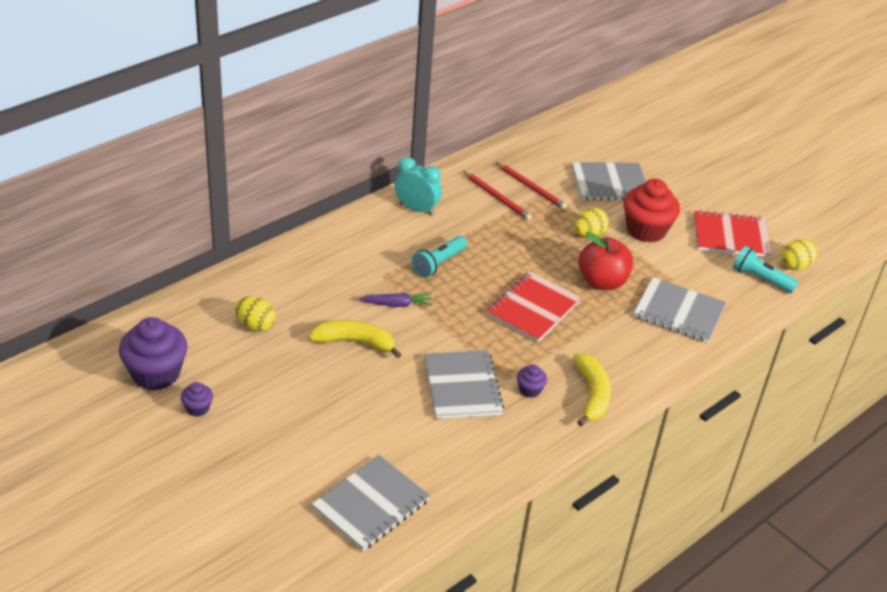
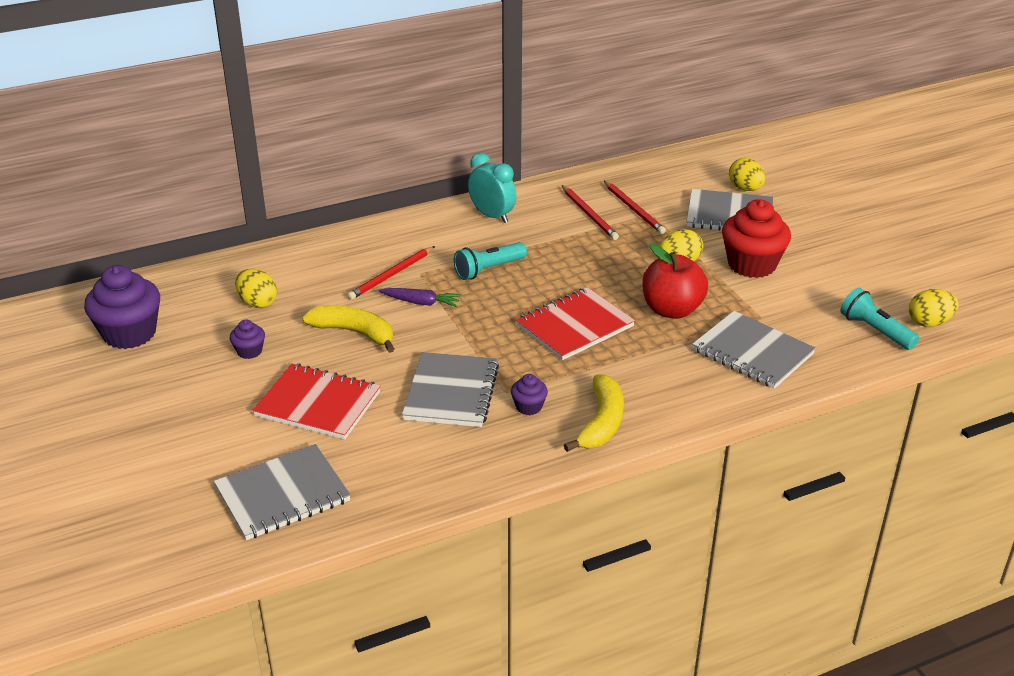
camera: 20 degrees right, 5 degrees down
(197, 408) = (152, 371): purple cupcake -> purple cupcake (249, 351)
(359, 281) = (391, 275): none -> red pencil
(611, 156) = (745, 189): none -> yellow egg
(730, 236) = (856, 283): red notebook -> red notebook (318, 404)

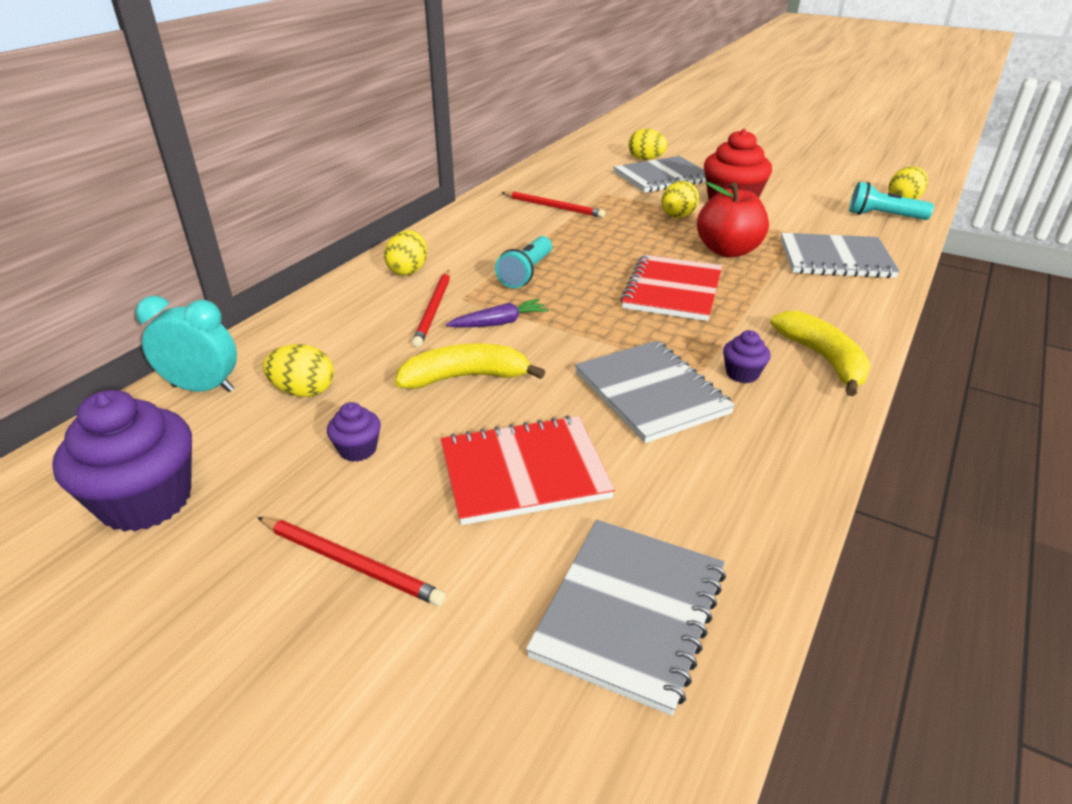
camera: 35 degrees left, 0 degrees up
(411, 236) = (408, 270): none -> yellow egg
(492, 216) = (467, 232): turquoise clock -> turquoise clock (203, 388)
(634, 209) = (584, 193): red pencil -> red pencil (350, 563)

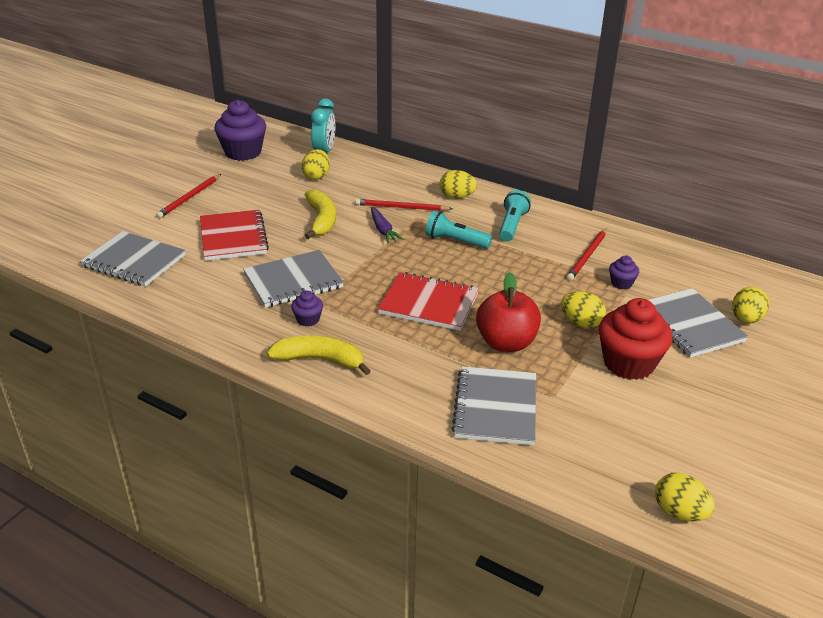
camera: 90 degrees right, 0 degrees up
(358, 449) = (264, 194): purple cupcake -> purple cupcake (621, 283)
(823, 359) = (320, 360): yellow banana -> yellow banana turned 150 degrees counterclockwise
(883, 216) = (618, 476): turquoise flashlight -> turquoise flashlight (512, 225)

